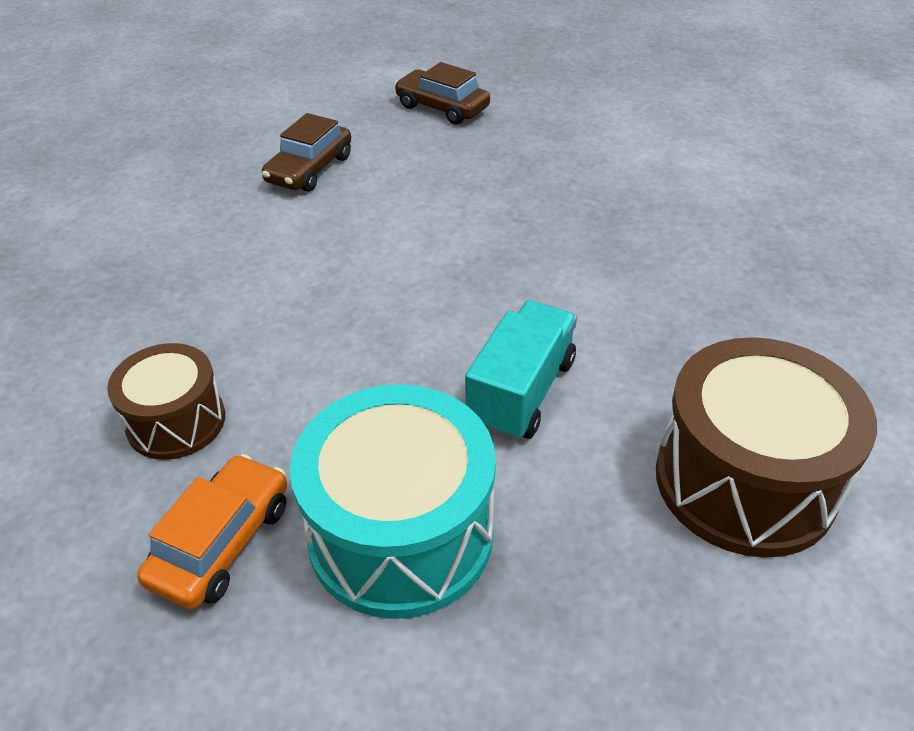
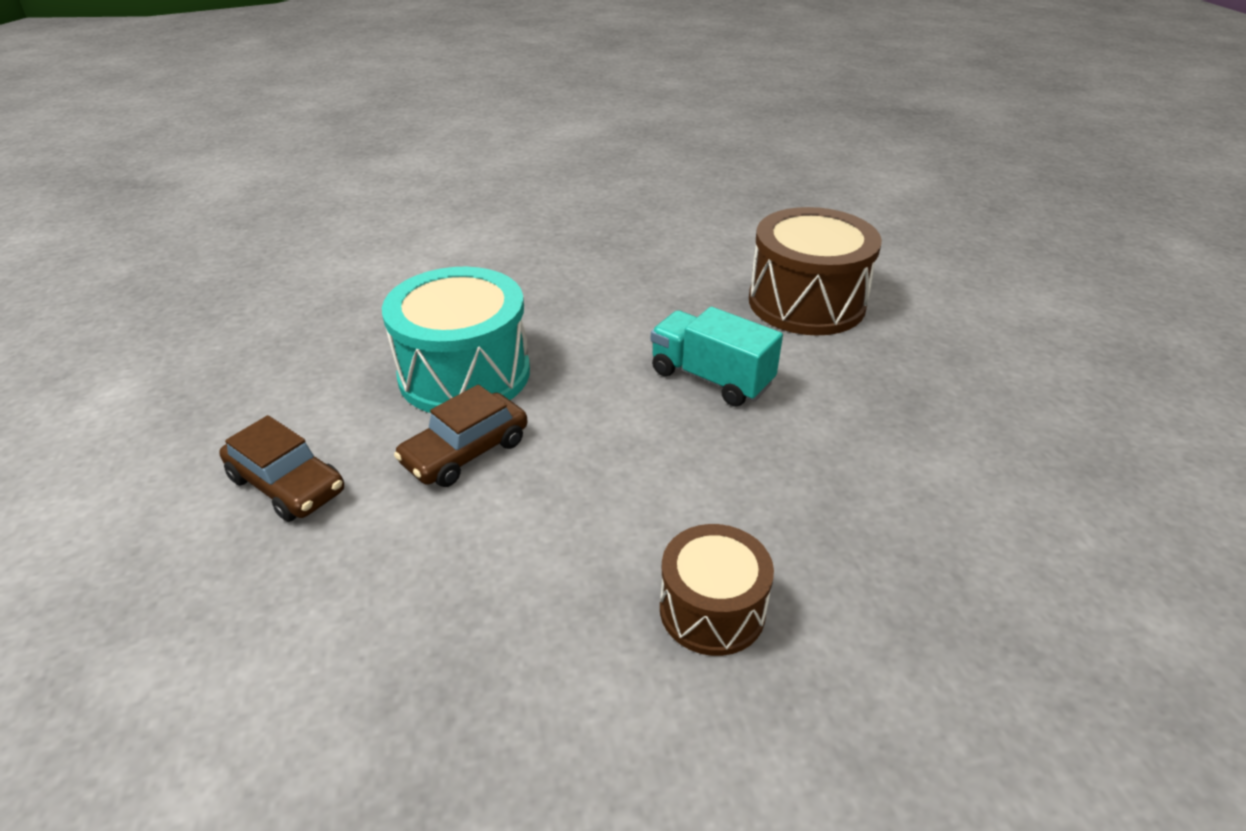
camera: 80 degrees left, 5 degrees down
(221, 542) = (867, 570): orange car -> none
(401, 534) = (853, 458): turquoise drum -> turquoise drum (464, 374)
(442, 108) = (235, 367): brown car -> brown car (466, 452)

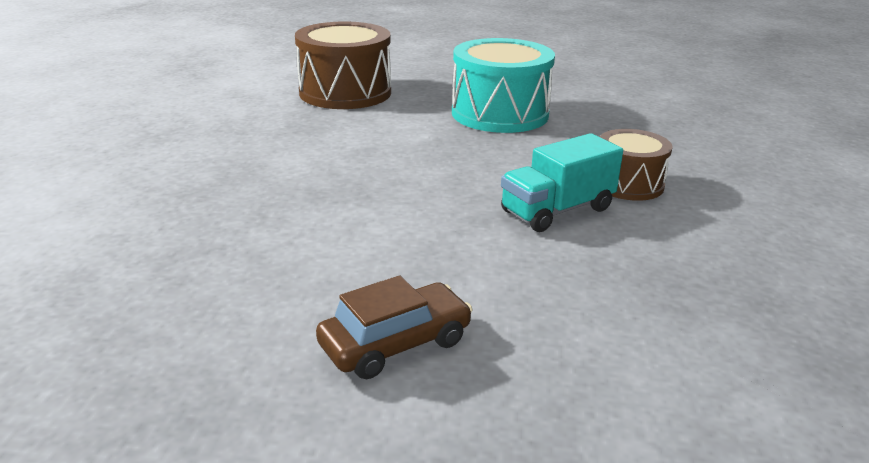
camera: 70 degrees left, 10 degrees down
(464, 374) = (299, 228): turquoise drum -> turquoise drum (499, 114)
(466, 452) = (416, 242): brown car -> none
(711, 378) = (404, 138): turquoise truck -> turquoise truck (557, 210)

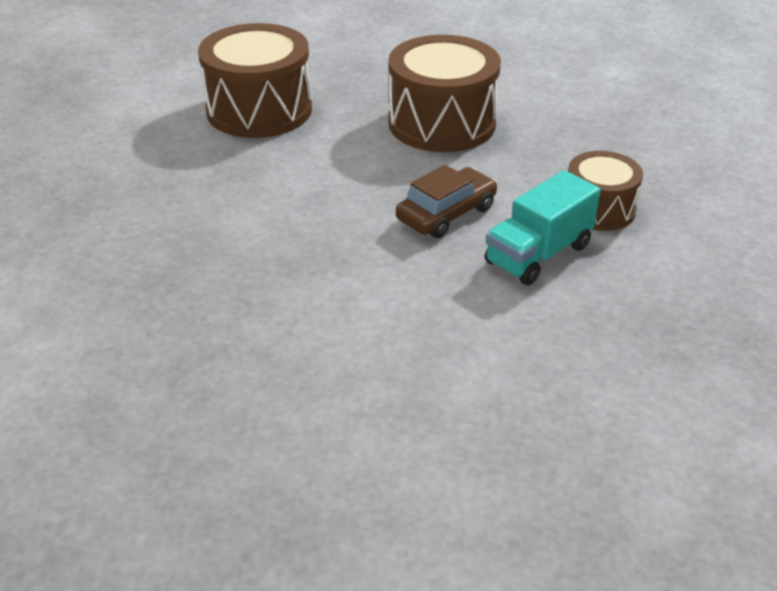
camera: 10 degrees left, 10 degrees up
(395, 343) = (436, 435): brown car -> brown car (446, 214)
(499, 114) = (442, 123): turquoise drum -> brown drum

